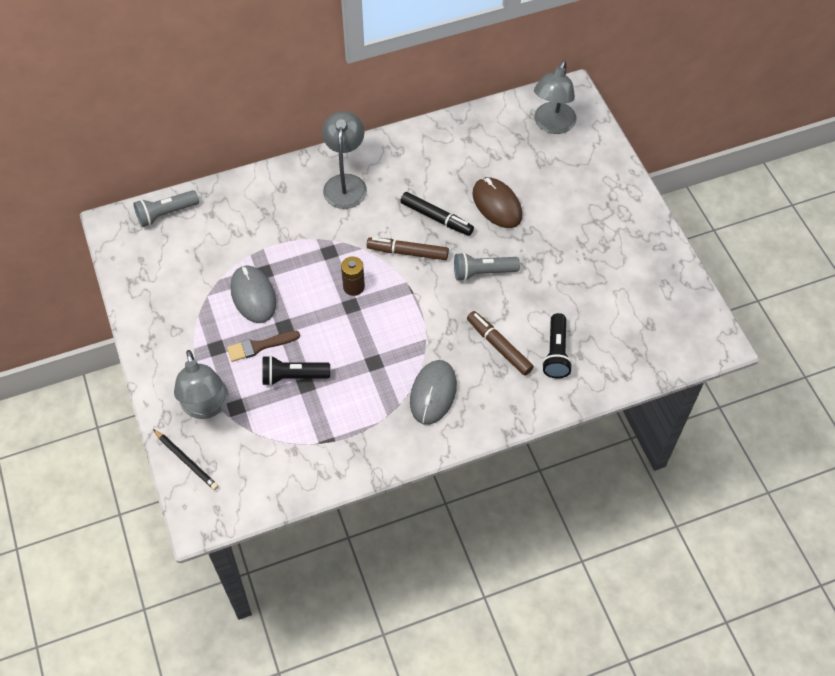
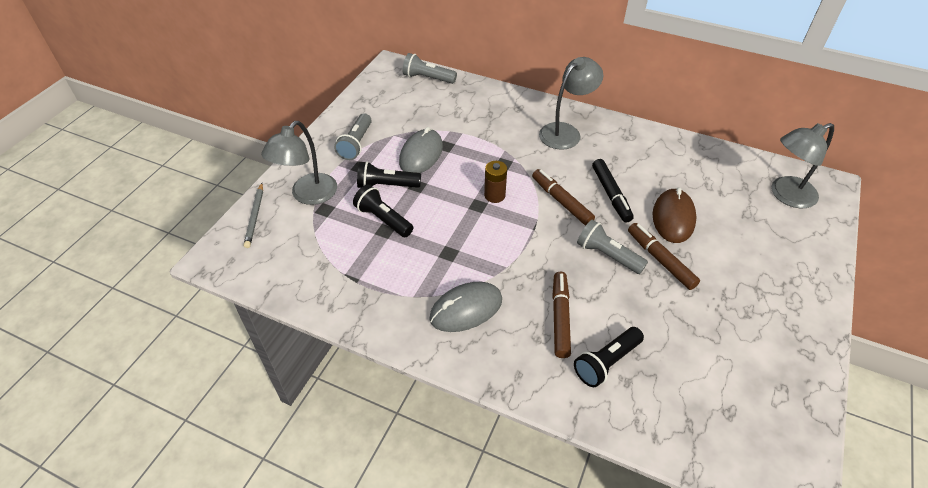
camera: 45 degrees right, 10 degrees down
(185, 330) = (356, 144): none -> grey flashlight
(186, 461) = (255, 217): black pencil -> grey pencil
(259, 346) = (386, 185): brown brush -> black flashlight
(519, 247) = (660, 260): none -> brown marker

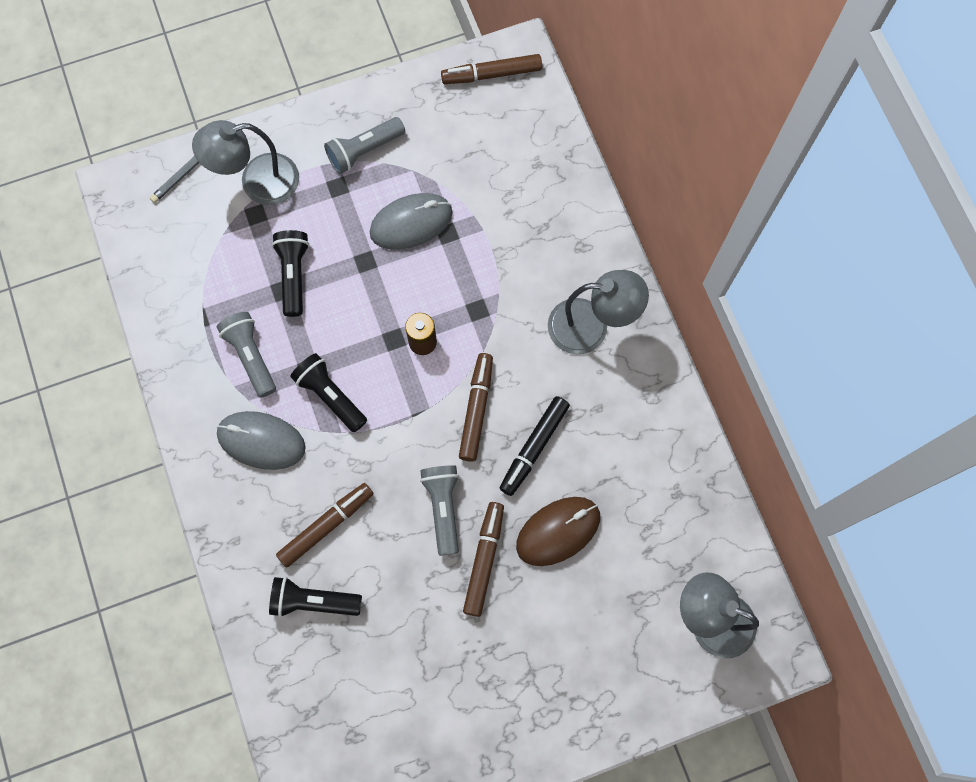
camera: 45 degrees right, 25 degrees up
(386, 79) = (491, 74): none -> brown marker
(386, 185) = (338, 235): black flashlight -> black flashlight (330, 396)
(428, 78) = (536, 112): grey flashlight -> grey flashlight (251, 356)

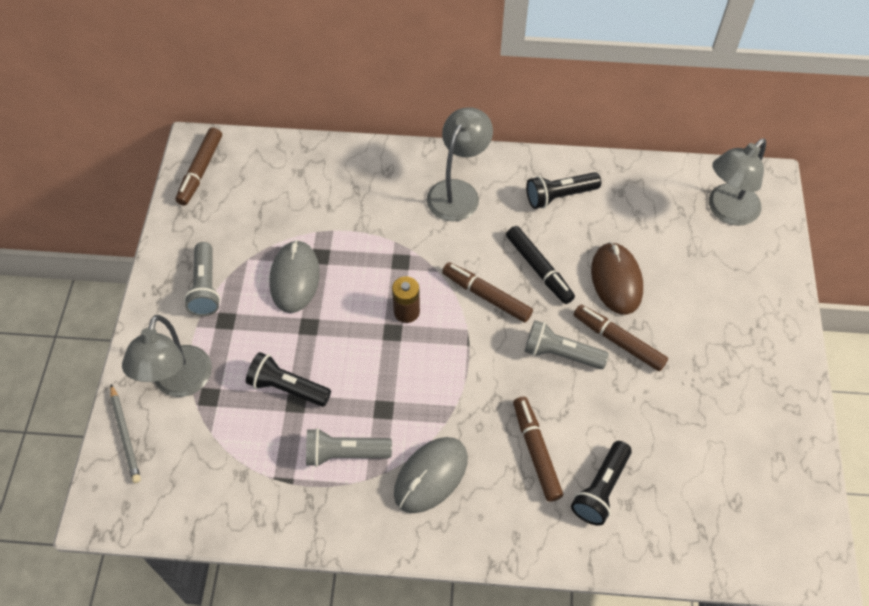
camera: 65 degrees left, 15 degrees down
(330, 396) = (417, 402): black flashlight -> black flashlight (559, 196)

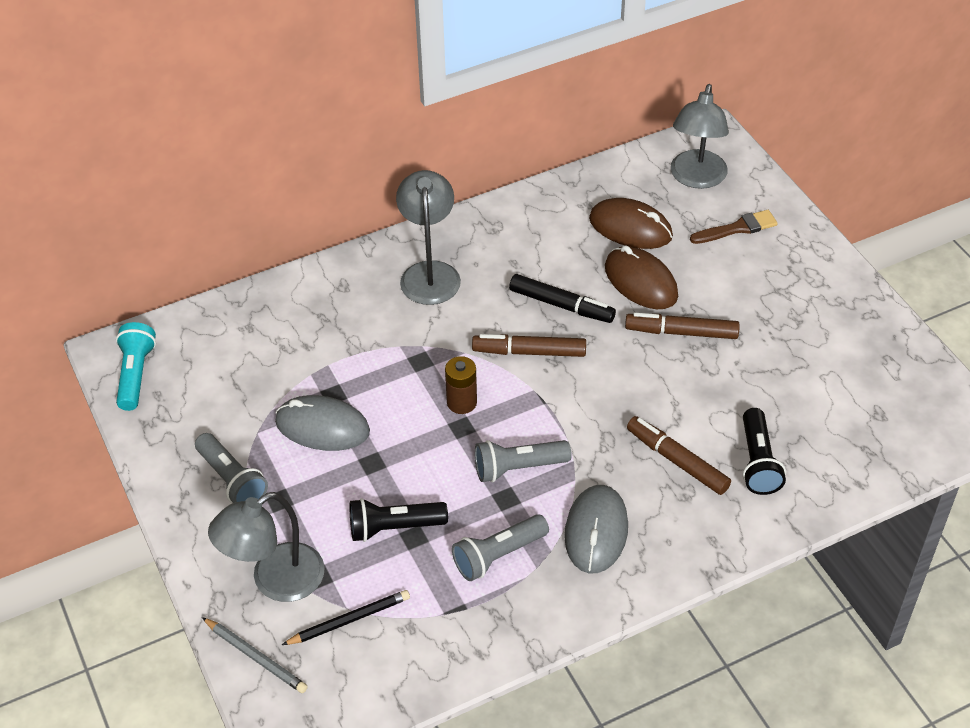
camera: 30 degrees left, 10 degrees down
(179, 383) = (275, 581): grey lamp -> grey lamp turned 75 degrees clockwise
(200, 171) = (136, 374): brown marker -> turquoise flashlight
(206, 444) = (349, 620): none -> black pencil
(295, 278) = (322, 427): grey mouse -> grey mouse turned 45 degrees counterclockwise
(559, 196) = (532, 233): black flashlight -> none
(560, 353) = (637, 368): grey flashlight -> grey flashlight (518, 468)
(641, 229) = (630, 228): none -> brown mouse
(730, 272) = (737, 228): none -> brown brush

